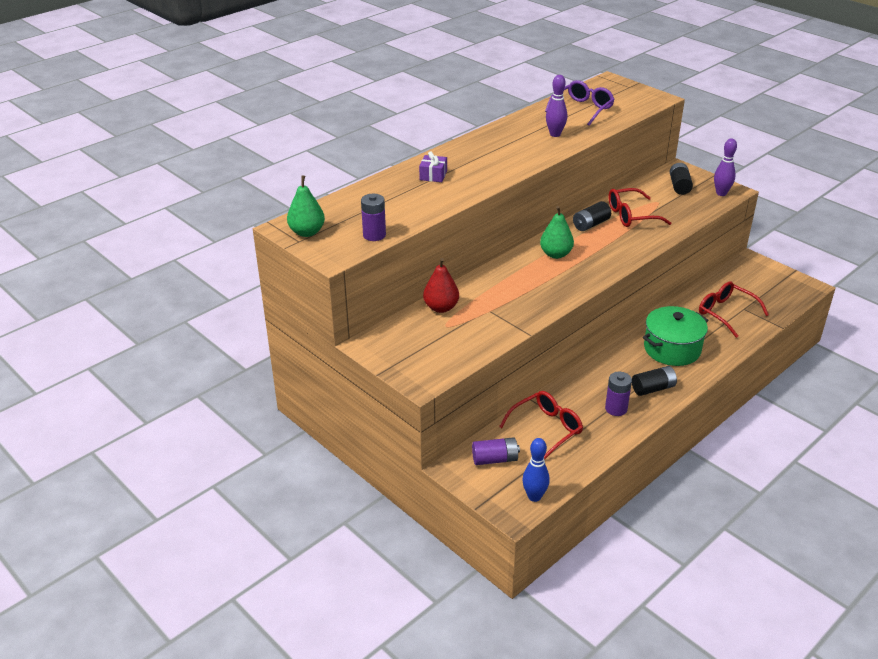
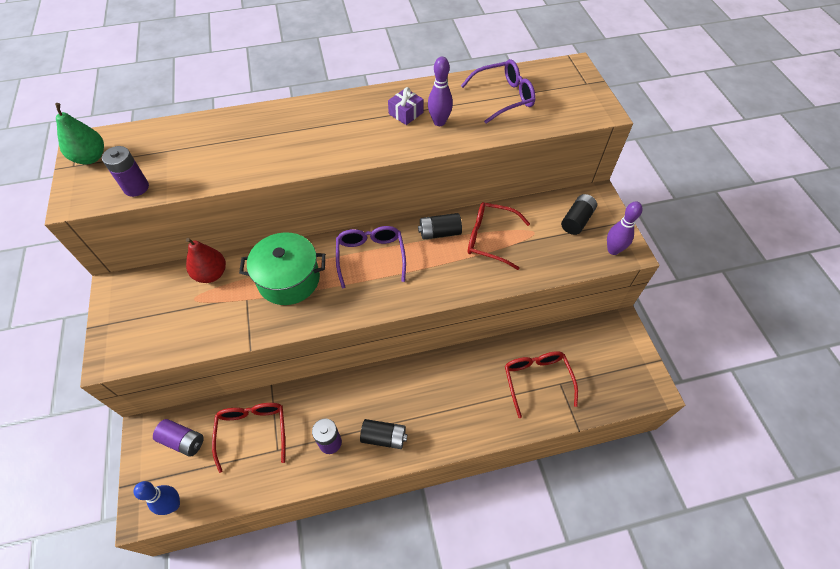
camera: 30 degrees right, 20 degrees up
(433, 175) = (268, 131): purple gift -> purple gift (406, 113)
(546, 429) = (253, 431): red glasses -> red glasses turned 90 degrees counterclockwise
(555, 254) = (370, 256): green pear -> purple glasses
(672, 349) = (444, 398): green pot -> green pot (289, 279)

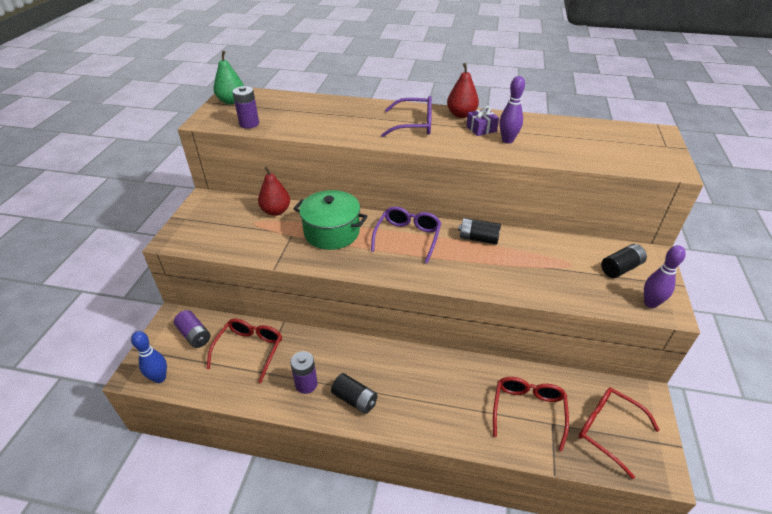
camera: 25 degrees right, 15 degrees down
(376, 98) = (461, 115): none -> red pear
(489, 239) = (523, 256): red glasses -> red glasses (607, 430)
(504, 97) = (577, 138): purple glasses -> purple glasses (414, 125)

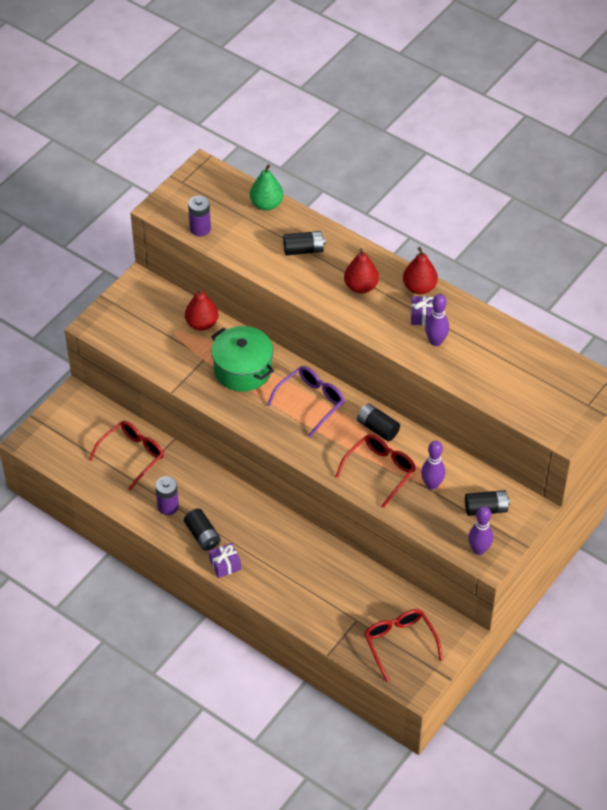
camera: 25 degrees right, 10 degrees up
(159, 378) = (47, 453): blue bowling pin -> none
(194, 335) = (88, 422): purple battery -> none
(231, 101) = (197, 184): green pear -> green pear (266, 204)
(349, 116) = (303, 250): none -> black battery
(393, 420) = (225, 564): none -> purple gift
(414, 125) = (361, 286): purple glasses -> red pear
(528, 410) = (344, 602): red glasses -> red glasses (380, 470)
(560, 265) = (432, 485): none -> purple bowling pin

